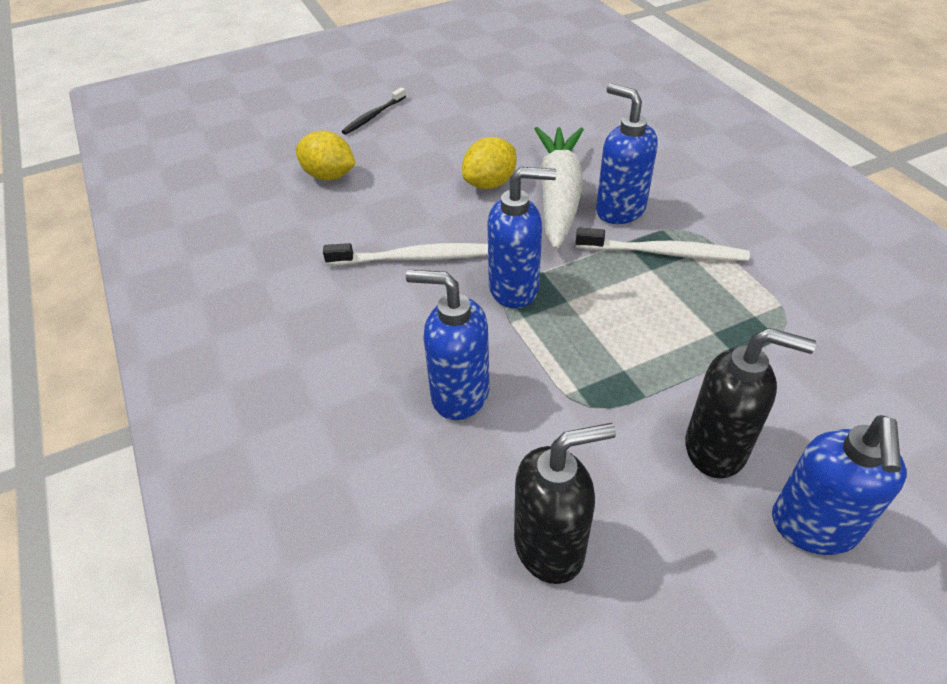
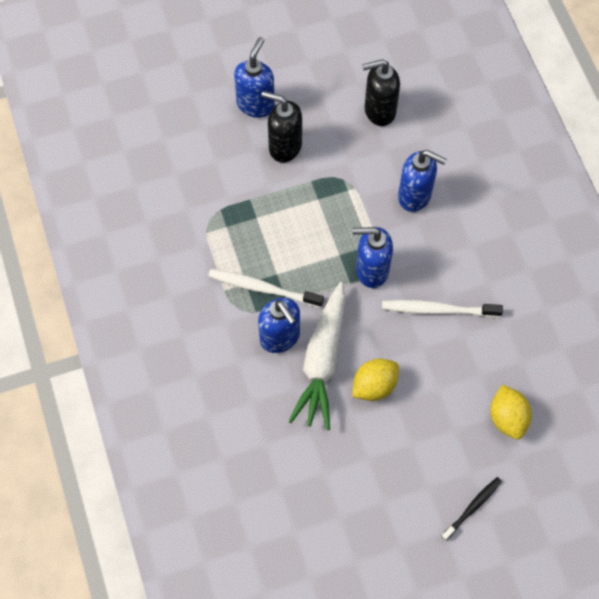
camera: 175 degrees left, 20 degrees up
(329, 176) = (507, 418): yellow lemon -> yellow lemon turned 45 degrees clockwise

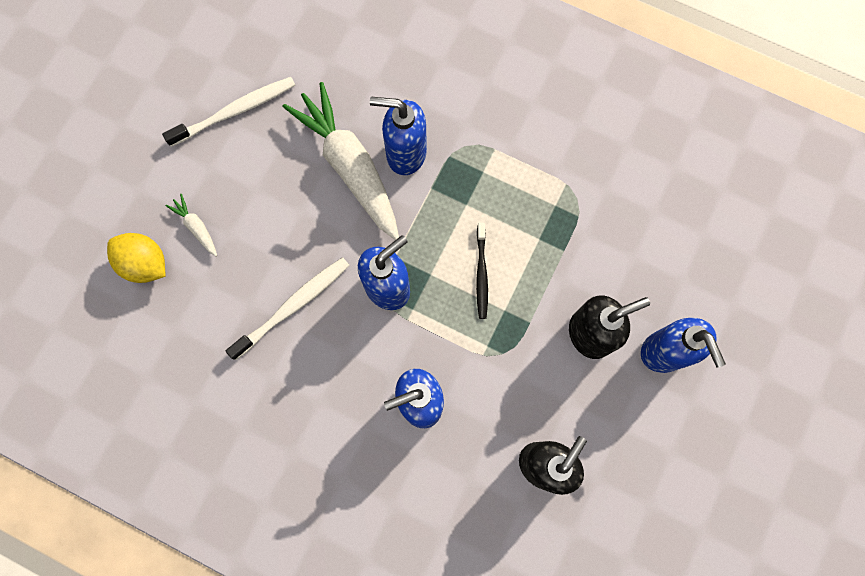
camera: 135 degrees right, 10 degrees up
(262, 288) = (465, 181): white toothbrush -> white toothbrush (236, 111)
(374, 386) = (286, 186): yellow lemon -> none
(455, 412) = (196, 227): none -> white carrot
(473, 507) = (113, 163): black toothbrush -> black toothbrush (481, 274)

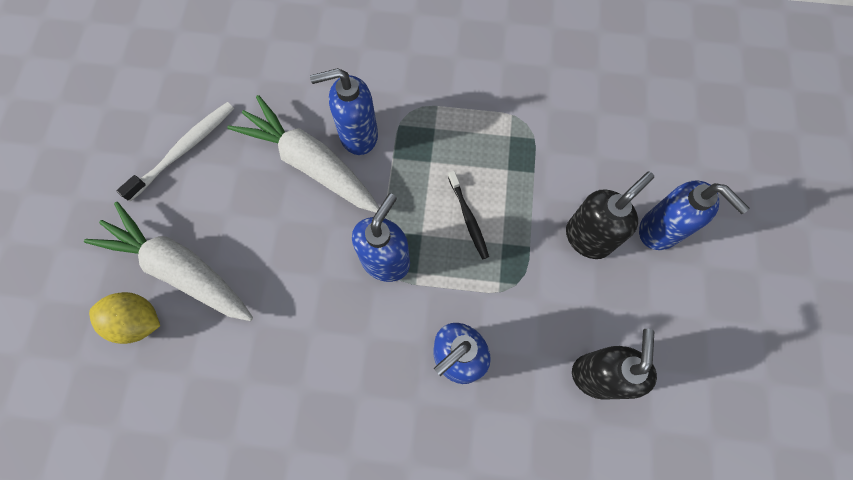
camera: 20 degrees left, 5 degrees down
(196, 227) = (179, 268): white carrot -> white carrot, size x2.44
(293, 306) = (301, 310): white toothbrush -> none

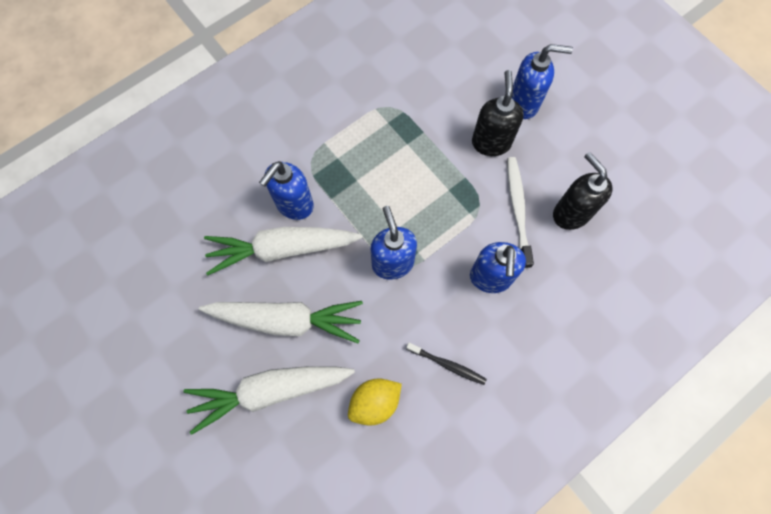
camera: 45 degrees left, 0 degrees up
(137, 321) = (278, 448): yellow lemon -> yellow lemon (375, 402)
(184, 149) = (186, 318): white toothbrush -> white toothbrush (517, 209)
(252, 225) = (287, 320): none -> white carrot
(468, 218) = (414, 193): black toothbrush -> black toothbrush (448, 365)

